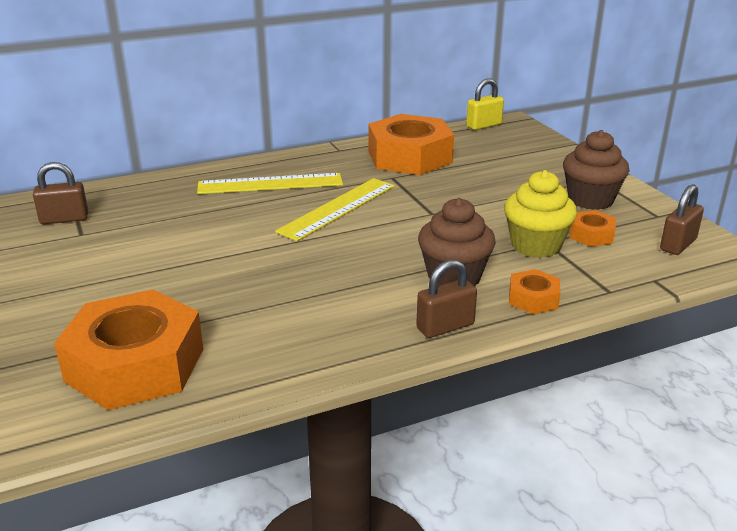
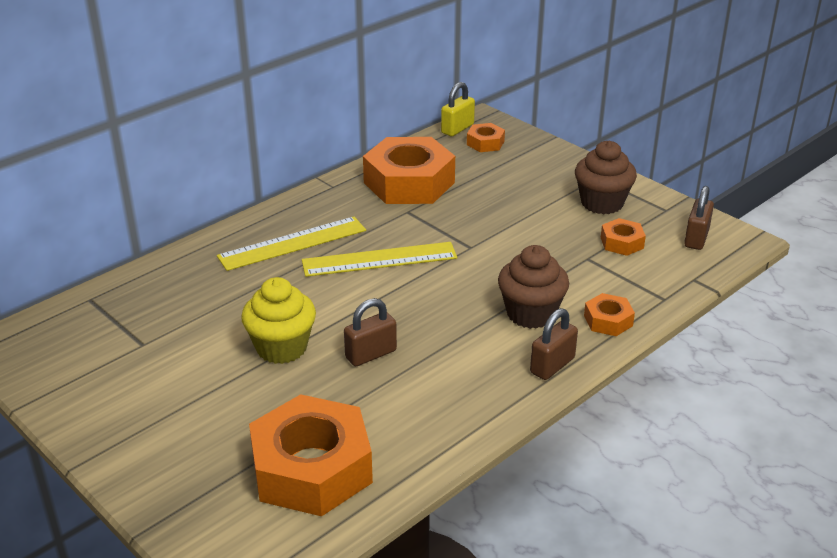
camera: 20 degrees left, 5 degrees up
(64, 219) = (109, 330): brown padlock -> brown padlock (371, 354)
(338, 208) = (379, 259): yellow ruler -> yellow ruler turned 60 degrees clockwise
(503, 139) = (485, 143): none -> orange nut
(536, 246) = (581, 264): yellow cupcake -> yellow cupcake (281, 348)

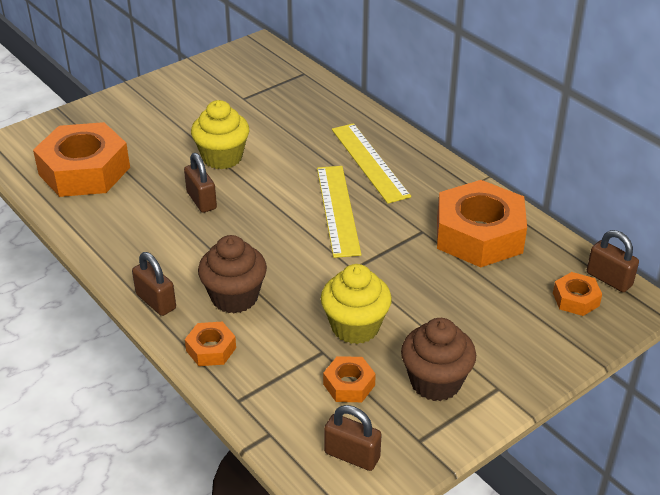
camera: 95 degrees right, 5 degrees up
(457, 129) = (609, 279): yellow padlock -> brown padlock
(550, 242) = (355, 327): none -> yellow cupcake

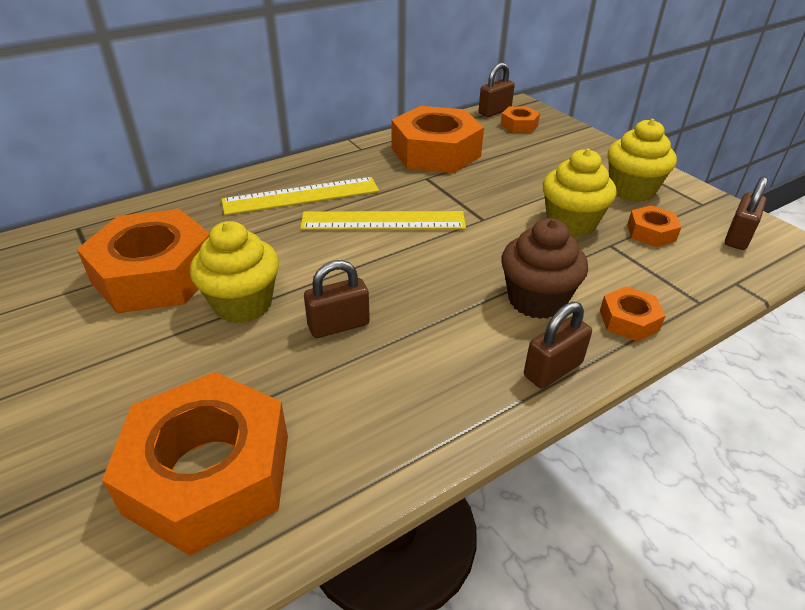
camera: 85 degrees left, 0 degrees up
(251, 117) = (155, 275): none -> orange nut
(435, 382) = (631, 190): brown cupcake -> yellow cupcake

